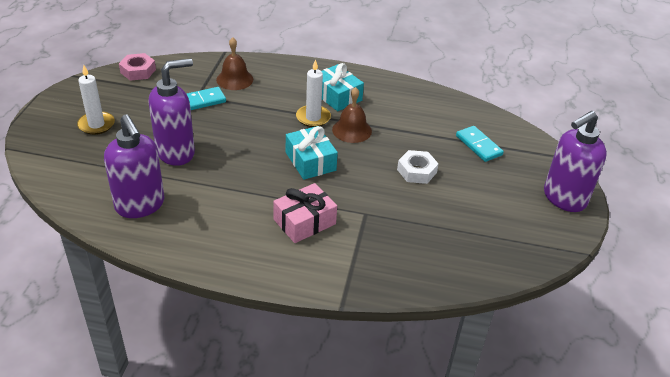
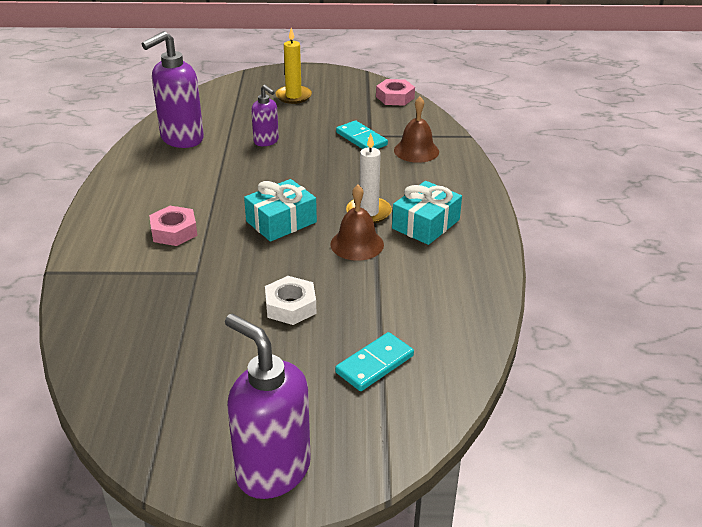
camera: 80 degrees right, 5 degrees down
(96, 125) = (293, 96): white candle -> yellow candle
(176, 152) = (266, 141): purple soap dispenser -> purple soap dispenser, size x0.55
(304, 222) = (174, 231): pink gift -> pink nut

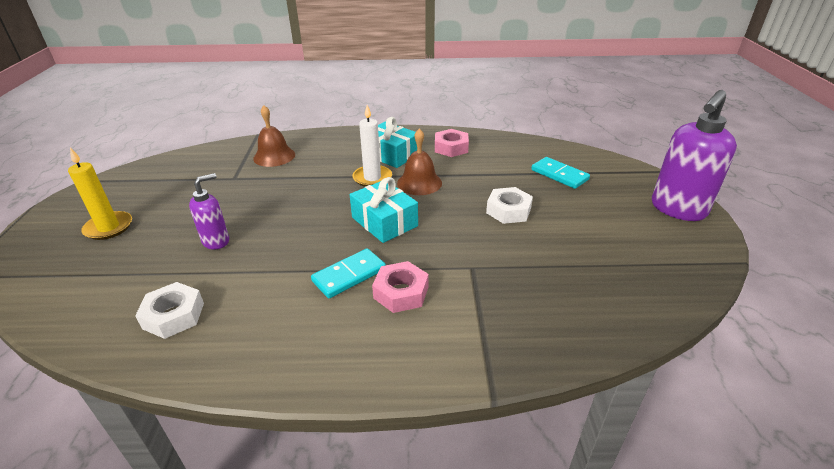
camera: 90 degrees left, 0 degrees up
(181, 139) = (173, 315): purple soap dispenser -> white nut
(361, 139) = (239, 182): turquoise domino -> turquoise domino (349, 275)
(395, 97) = (160, 165): pink nut -> pink nut (451, 148)

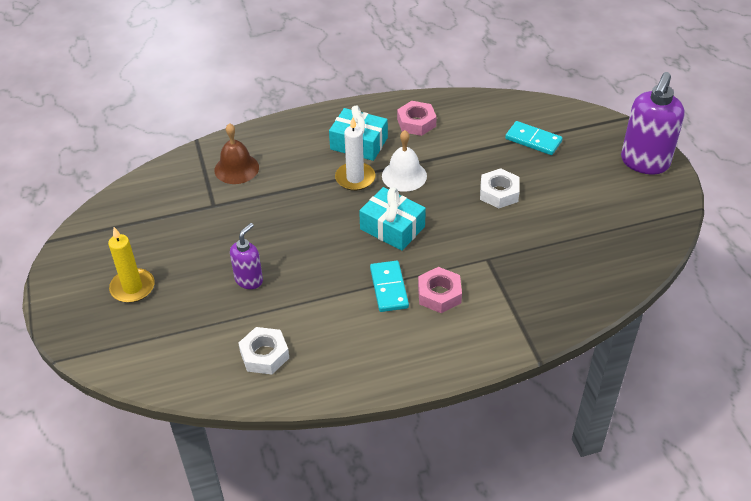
camera: 15 degrees left, 10 degrees up
(349, 275) = (389, 288): turquoise domino -> turquoise domino turned 45 degrees counterclockwise
(419, 183) = (404, 175): brown bell -> white bell

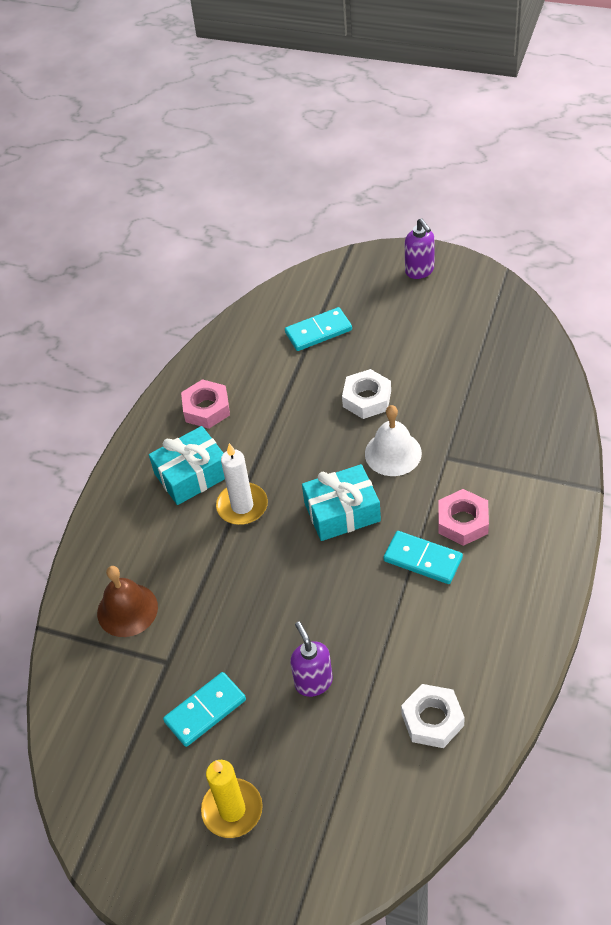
camera: 50 degrees left, 5 degrees up
(192, 240) = (205, 710): none -> turquoise domino
(404, 175) = (275, 461): white bell -> white bell (393, 453)
(644, 162) = (420, 271): purple soap dispenser -> purple soap dispenser, size x0.55

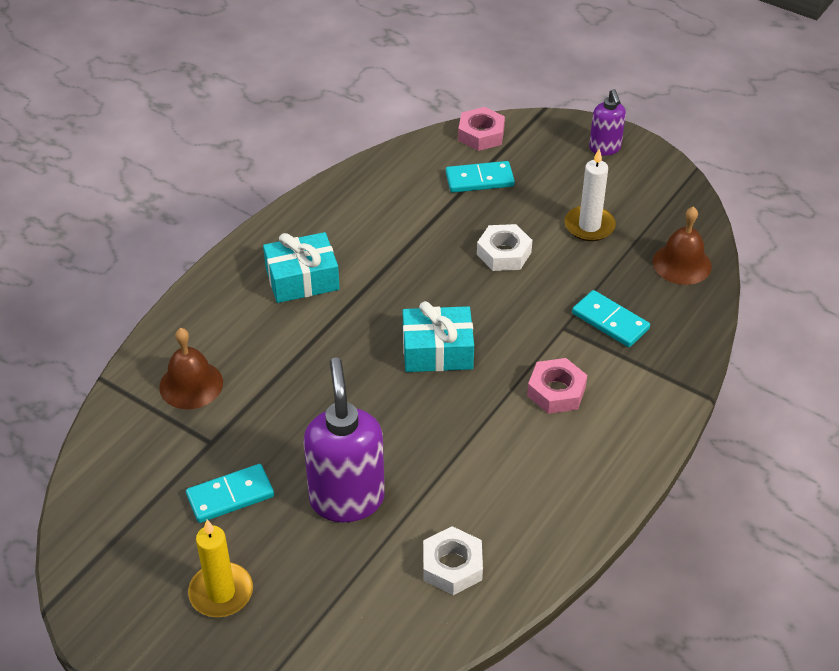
camera: 10 degrees right, 5 degrees down
(206, 409) = (340, 223): pink nut -> pink nut (481, 134)
(242, 506) = (340, 320): white candle -> white candle (589, 226)
(313, 682) = (347, 499): purple soap dispenser -> purple soap dispenser, size x1.82
(393, 453) = (510, 310): white bell -> none
(422, 559) = (501, 416): turquoise domino -> turquoise domino (610, 321)
(528, 366) = (682, 264): none -> brown bell

